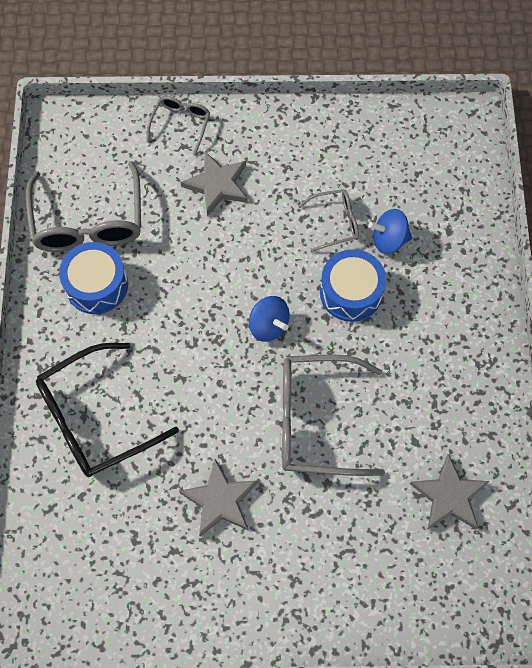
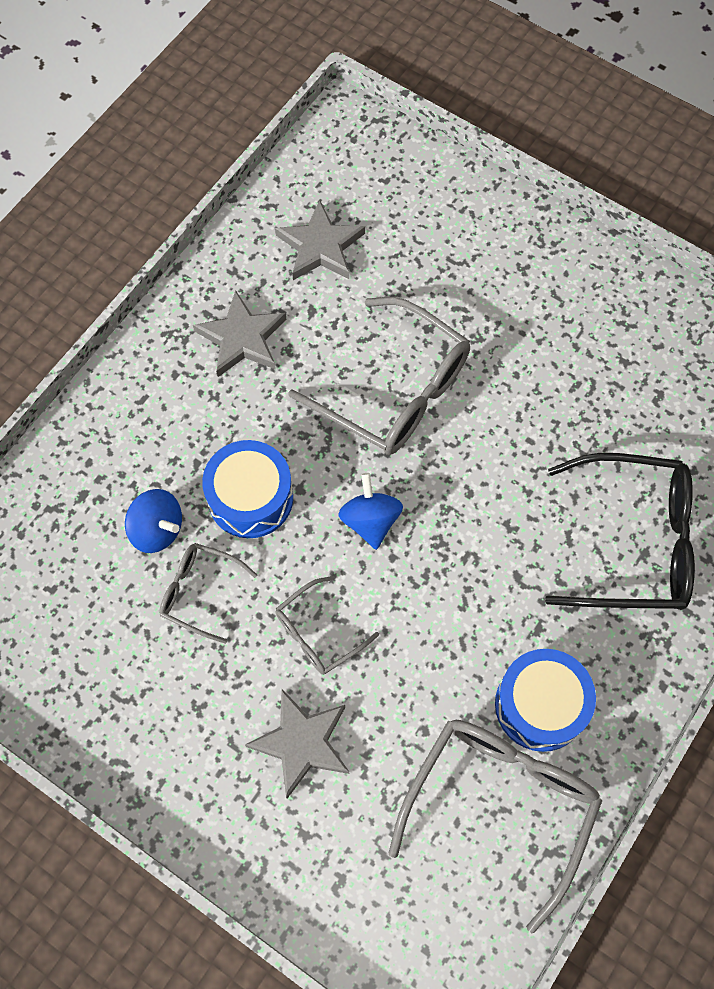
camera: 145 degrees left, 0 degrees up
(181, 125) = (285, 873): grey glasses -> grey glasses (318, 633)
(220, 500) = (548, 378): grey star -> grey star (242, 338)

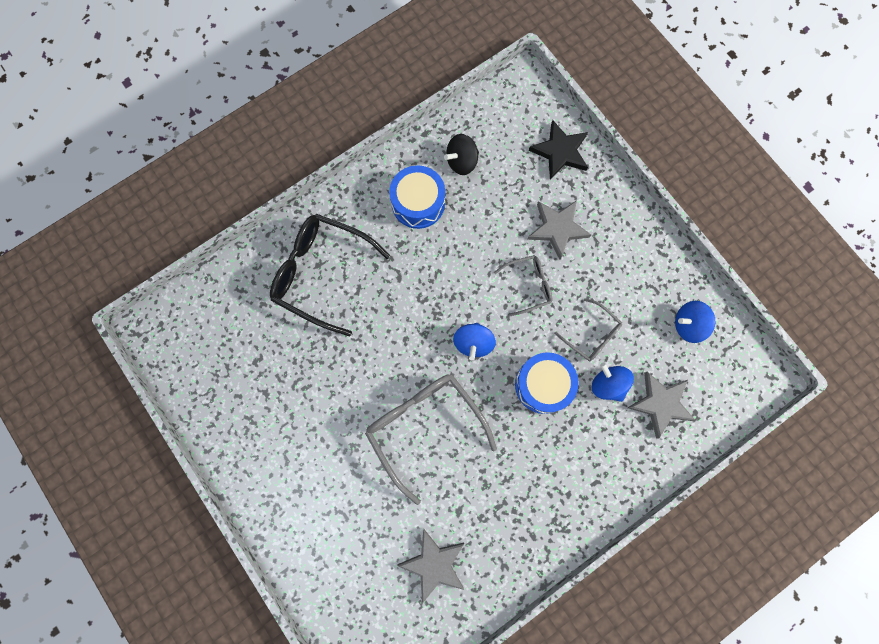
camera: 160 degrees left, 10 degrees up
(54, 658) = (688, 325): none -> blue spinning top
(242, 338) = (514, 506): grey star -> grey star (660, 403)
(340, 888) = (560, 152): none -> black star
(500, 805) = (461, 162): grey glasses -> black spinning top

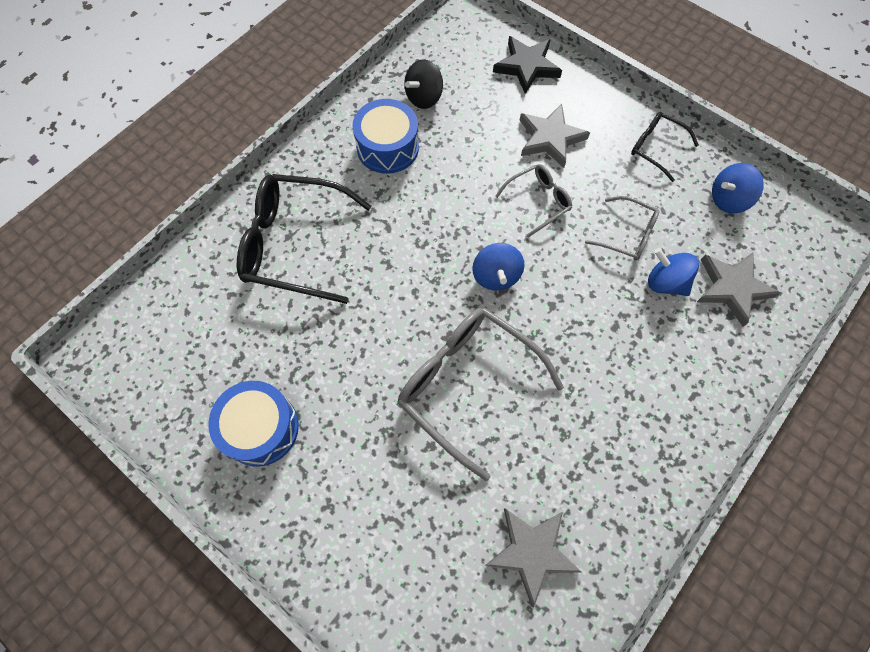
camera: 15 degrees left, 10 degrees down
(543, 385) = (592, 301): blue drum -> blue drum (261, 428)
(645, 261) = (656, 148): none -> black glasses

